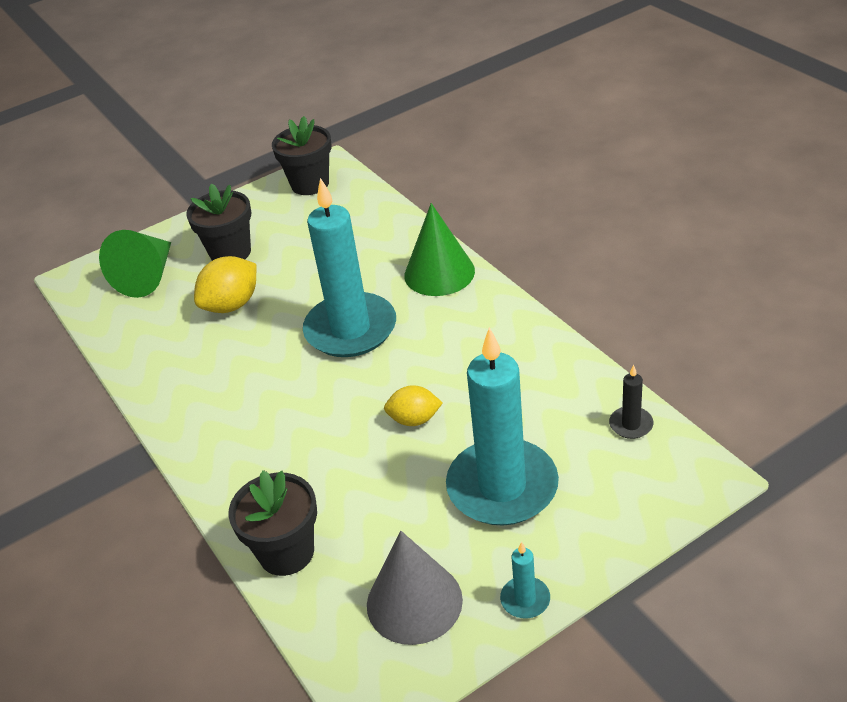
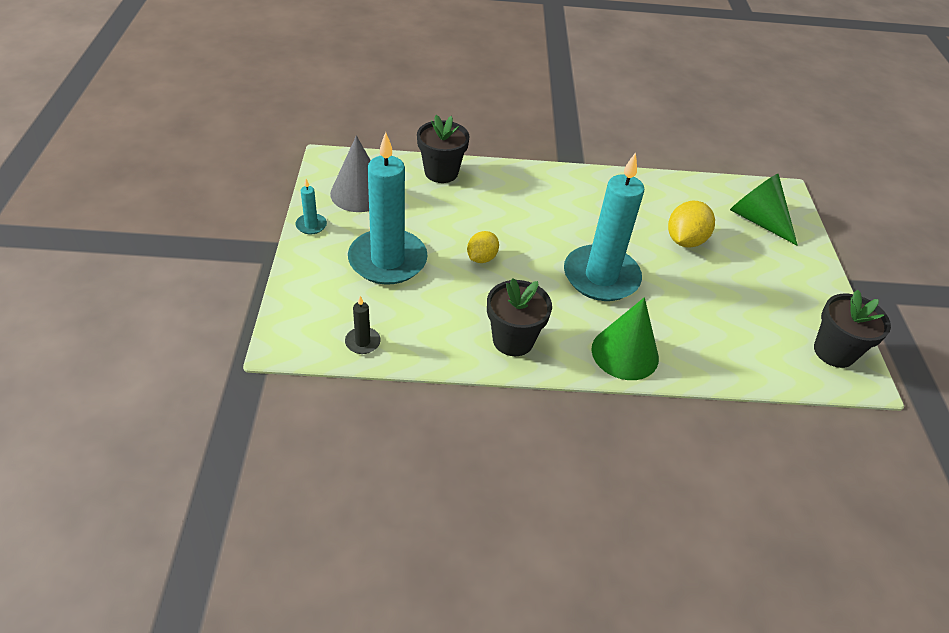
camera: 115 degrees right, 5 degrees up
(230, 253) = (756, 266): black flower pot -> black flower pot (513, 340)
(232, 305) = (685, 240): yellow lemon -> yellow lemon turned 45 degrees clockwise

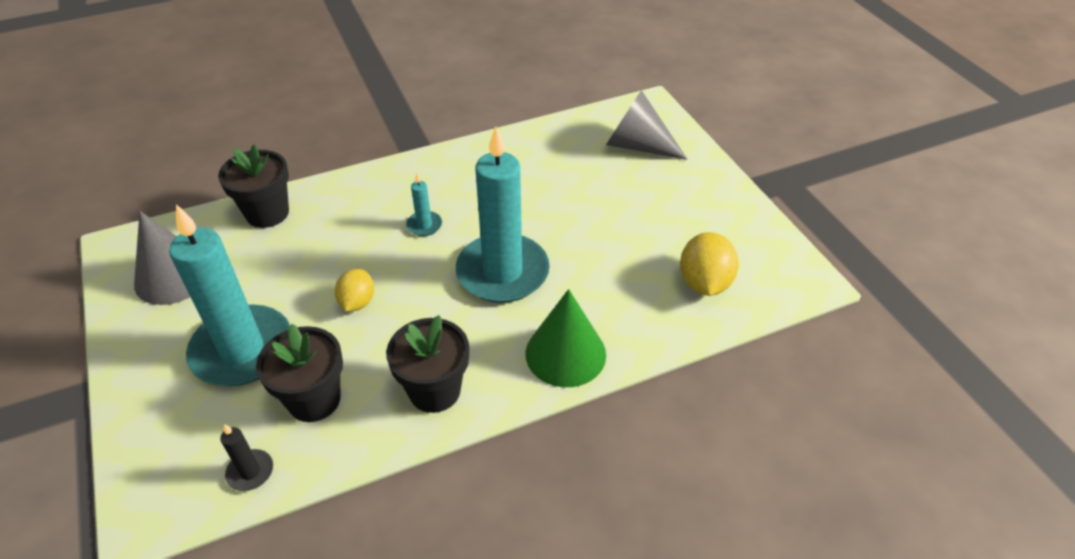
camera: 20 degrees left, 0 degrees up
(311, 225) = (124, 342): turquoise candle -> turquoise candle (424, 225)
(685, 240) = (574, 195): yellow lemon -> yellow lemon (704, 283)
(757, 220) = (637, 145): green cone -> grey cone
(834, 352) = (772, 263): black flower pot -> black flower pot (314, 399)

